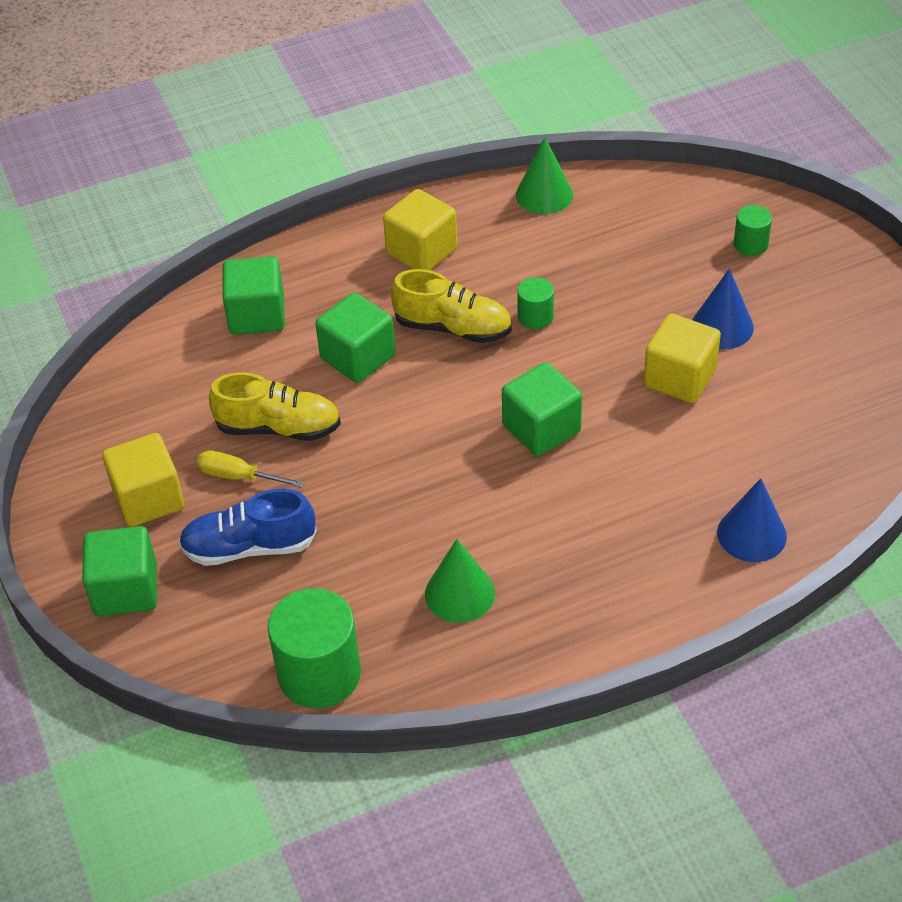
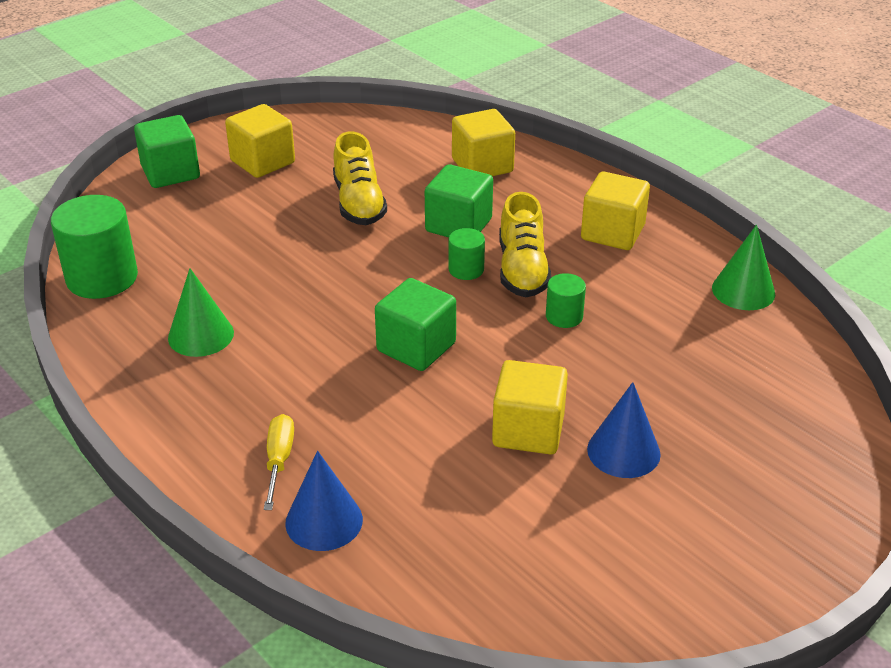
camera: 70 degrees right, 10 degrees down
(239, 476) = (299, 196): yellow screwdriver -> yellow screwdriver (279, 461)
(249, 547) = (226, 217): blue shoe -> none
(257, 315) = (482, 166): green cube -> yellow cube
(750, 244) = (771, 455): green cylinder -> green cylinder (466, 269)

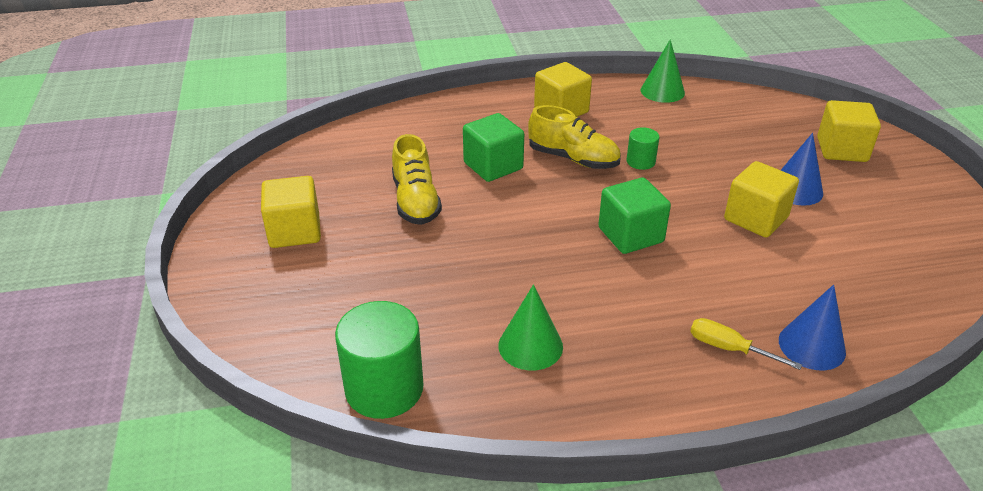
camera: 60 degrees left, 0 degrees up
(170, 172) = (247, 292): green cube -> none
(359, 203) = (416, 201): yellow shoe -> yellow shoe turned 60 degrees clockwise
(466, 269) = (552, 181): green cylinder -> none
(482, 166) = (425, 130): yellow cube -> yellow cube (841, 150)

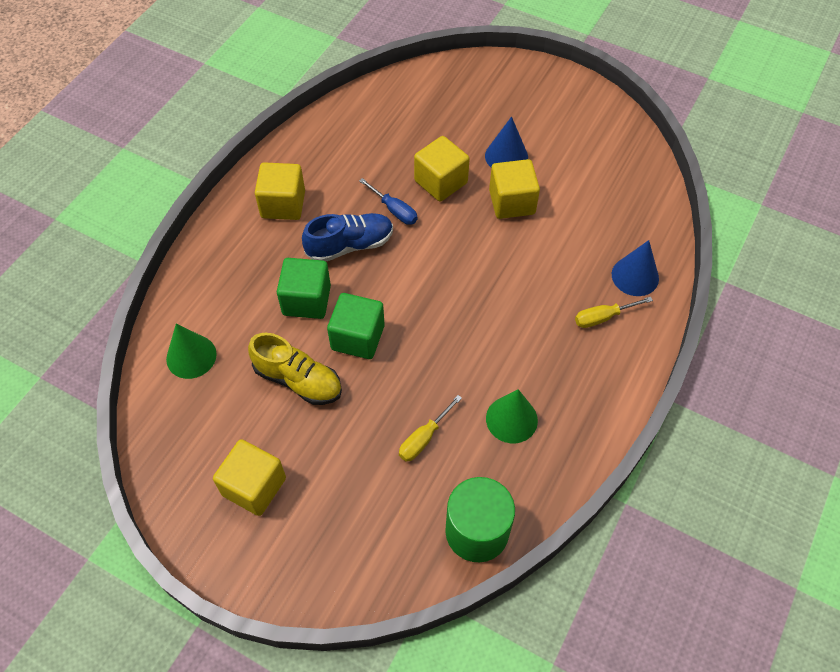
camera: 50 degrees left, 20 degrees up
(443, 299) = (424, 438): none -> yellow screwdriver
(573, 159) = (350, 245): yellow shoe -> blue shoe
(630, 235) = (463, 281): green cube -> green cube (358, 337)
(640, 161) = (394, 210): green cylinder -> blue screwdriver
(662, 91) = (327, 126): green cone -> green cone (191, 356)
(841, 150) = (493, 96): yellow cube -> yellow cube (441, 182)

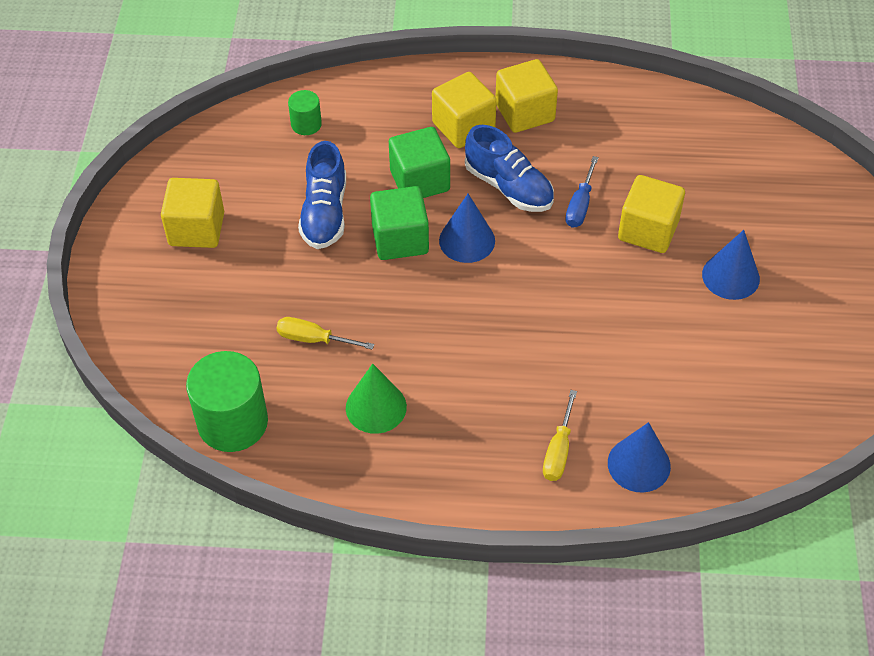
camera: 65 degrees right, 5 degrees down
(191, 356) = (306, 124): green cone -> green cylinder
(298, 380) = (325, 213): yellow shoe -> blue shoe
(385, 294) = (467, 240): none -> blue cone
(512, 202) = (665, 306): yellow cube -> yellow cube (463, 127)
(603, 317) = (558, 450): yellow screwdriver -> yellow screwdriver turned 120 degrees counterclockwise

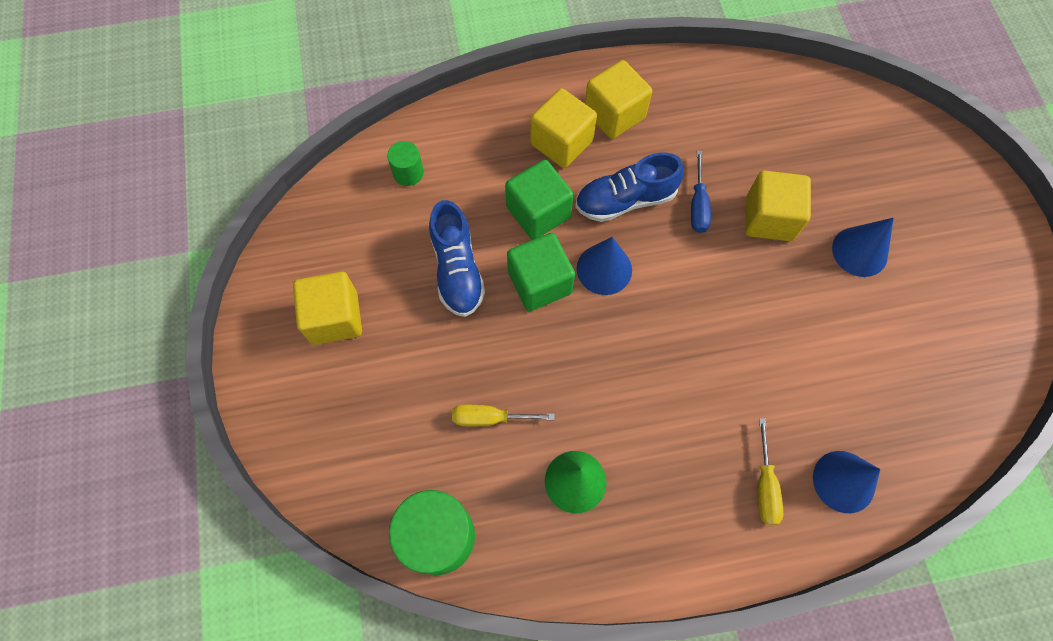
camera: 15 degrees left, 15 degrees up
(509, 187) = (625, 200): blue shoe -> blue shoe turned 135 degrees clockwise

